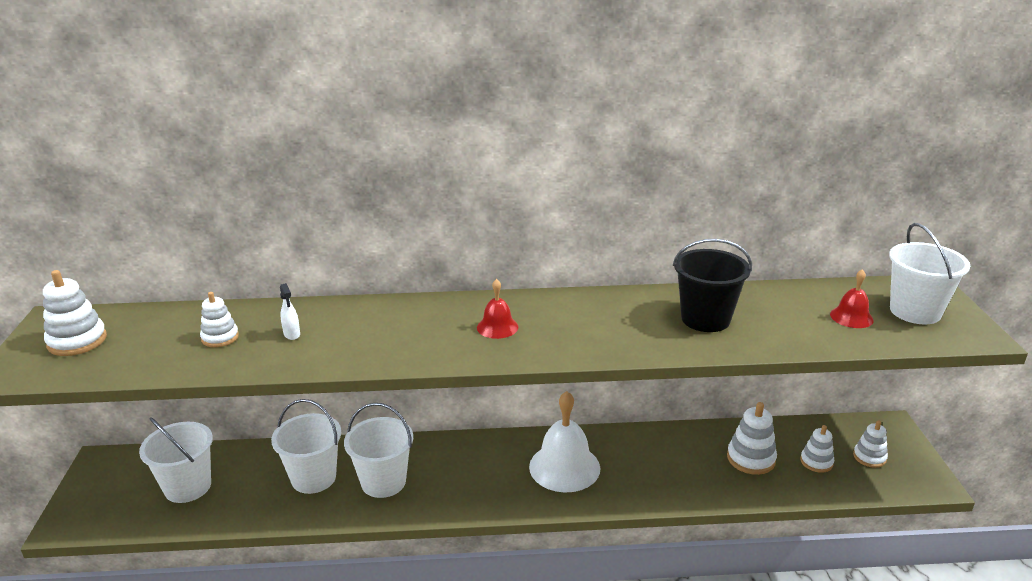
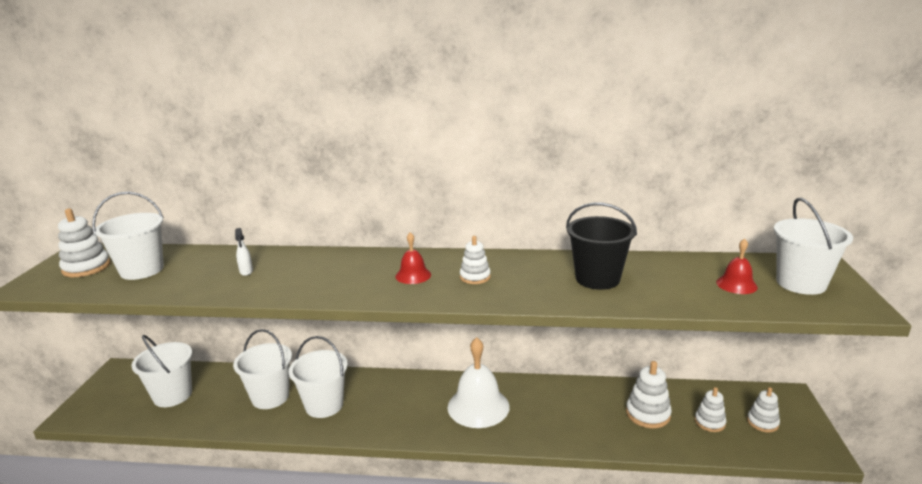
camera: 10 degrees right, 5 degrees down
(154, 340) = (142, 270): none -> white bucket
(220, 337) = (191, 271): white stacking toy -> white stacking toy (475, 277)

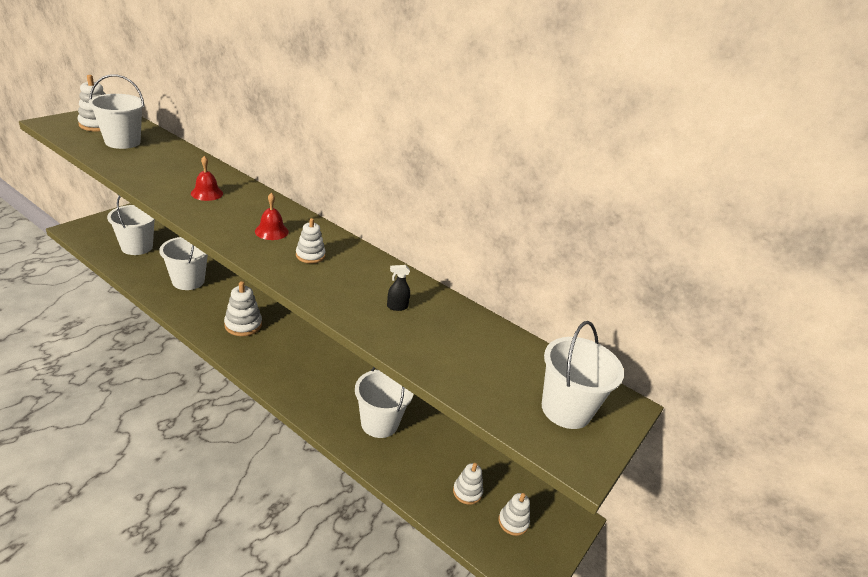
camera: 25 degrees right, 10 degrees up
(246, 271) = (176, 173): white spray bottle -> none
(324, 405) = (212, 306): white bucket -> white bucket (379, 423)
(478, 406) = (308, 368): white bell -> none
(597, 279) = (397, 307): black bucket -> black spray bottle
(648, 414) = (425, 453): white stacking toy -> white stacking toy (243, 325)
(736, 284) = (504, 376): red bell -> red bell (207, 193)

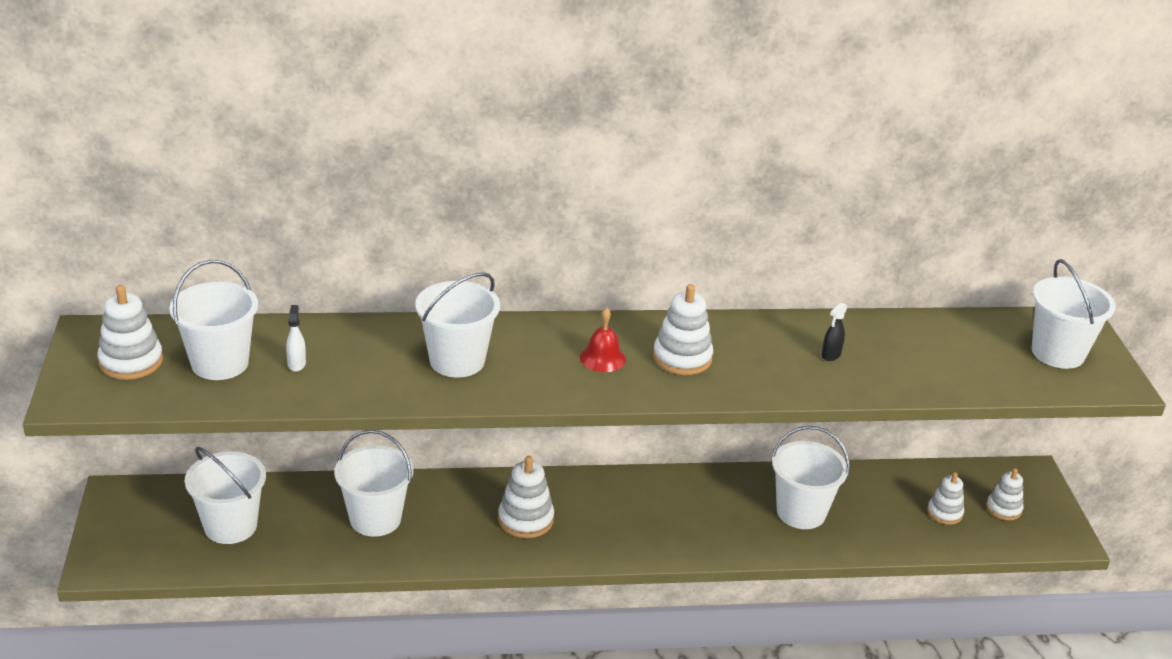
camera: 40 degrees left, 0 degrees up
(146, 157) = (296, 364): none -> white spray bottle
(207, 193) = (457, 361): red bell -> white bucket
(310, 255) = (682, 358): white stacking toy -> white stacking toy, size x1.52

